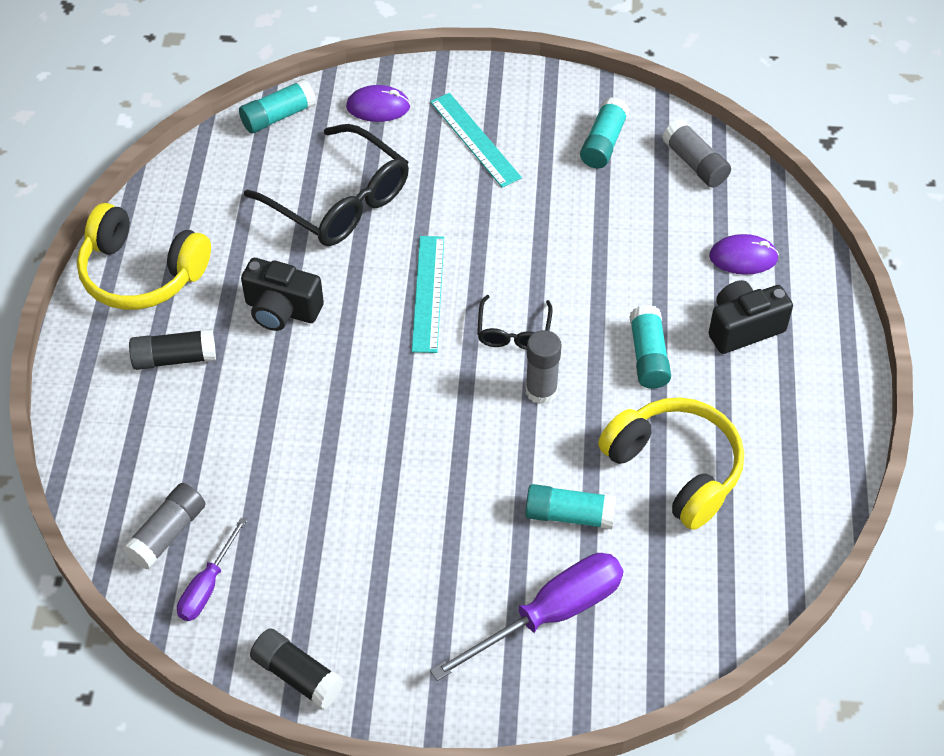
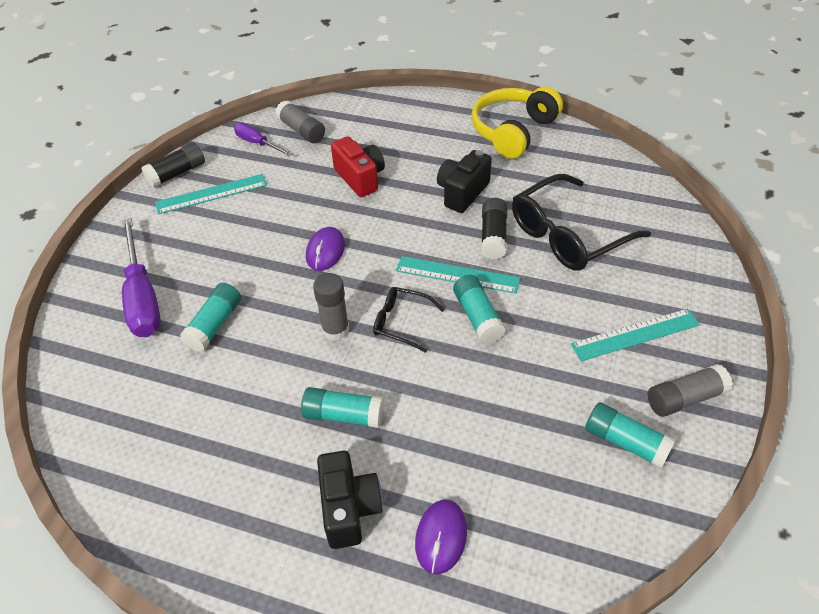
camera: 105 degrees right, 5 degrees down
(174, 358) = (434, 141): black glue stick -> black glue stick (493, 236)
(270, 429) = (360, 178): none -> red camera
(278, 116) = (669, 209): turquoise glue stick -> turquoise glue stick (477, 316)
(336, 608) = (211, 194): none -> turquoise ruler
(378, 107) = (680, 272): purple mouse -> purple mouse (325, 251)
(675, 469) = (220, 406): yellow headphones -> none
(695, 163) = (587, 527): grey glue stick -> grey glue stick (684, 398)

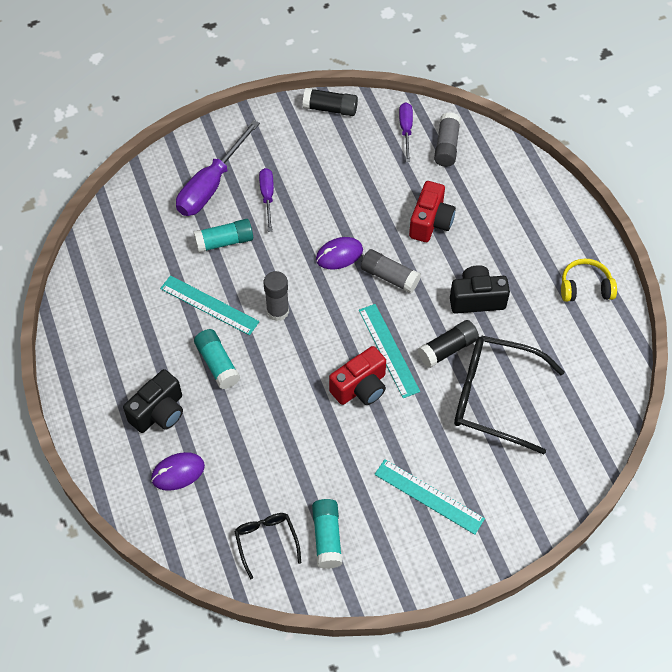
camera: 50 degrees right, 10 degrees up
(207, 264) = (267, 197): none -> purple screwdriver
(211, 194) = (330, 145): turquoise ruler -> turquoise ruler (209, 305)
(401, 322) = (316, 345): black glasses -> black glasses (266, 541)
(477, 316) = (360, 387): turquoise glue stick -> red camera
(513, 131) = (585, 287): yellow headphones -> yellow headphones, size x0.59
(684, 398) = (395, 556): grey glue stick -> grey glue stick (389, 276)

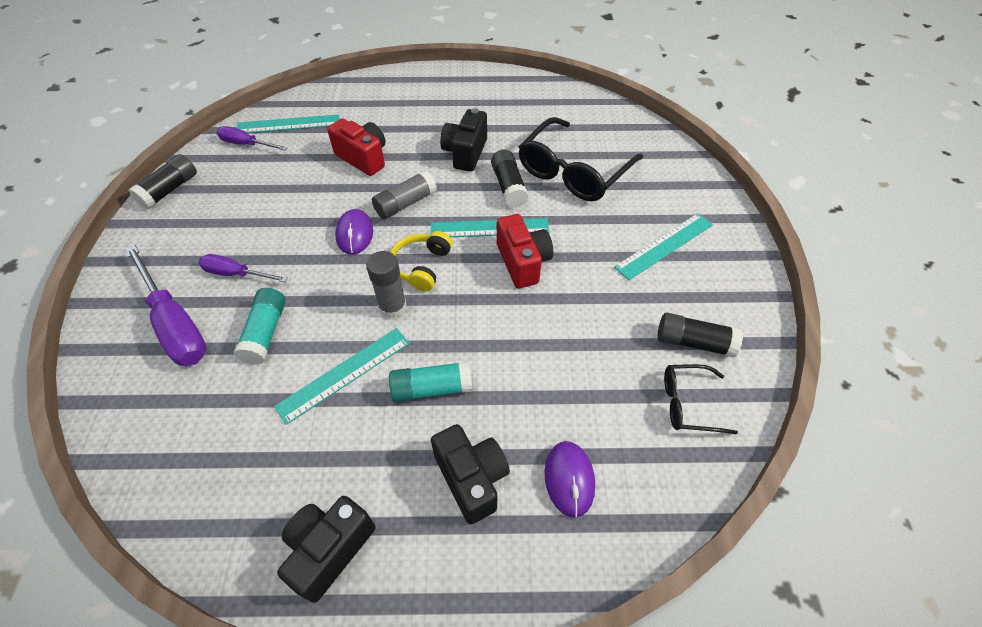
camera: 70 degrees left, 5 degrees down
(90, 350) = (330, 549): none -> black camera
(327, 537) = (694, 342): turquoise glue stick -> black glue stick
(446, 146) = (288, 124): grey glue stick -> turquoise ruler
(585, 287) = (490, 90): yellow headphones -> yellow headphones (422, 266)

